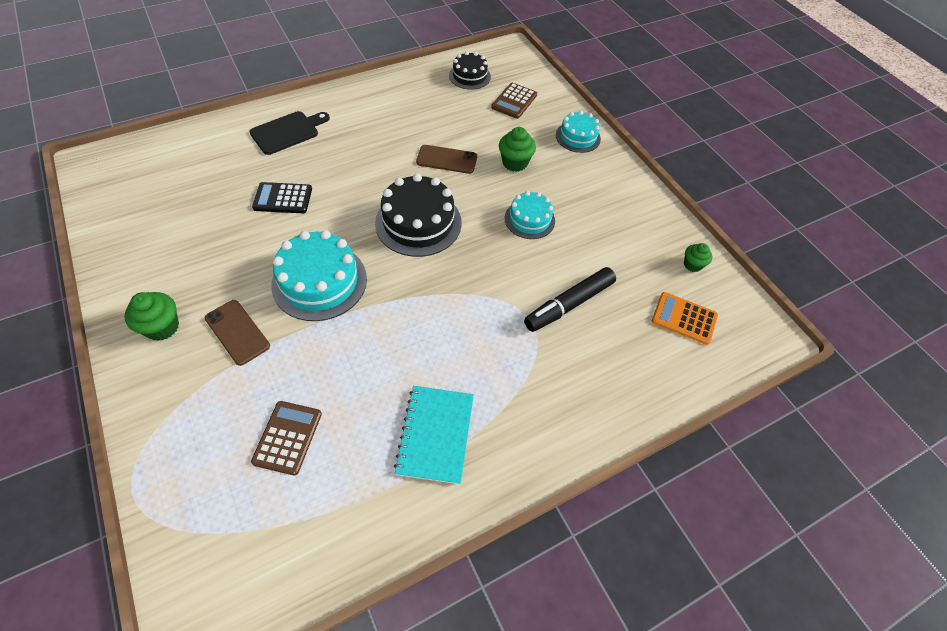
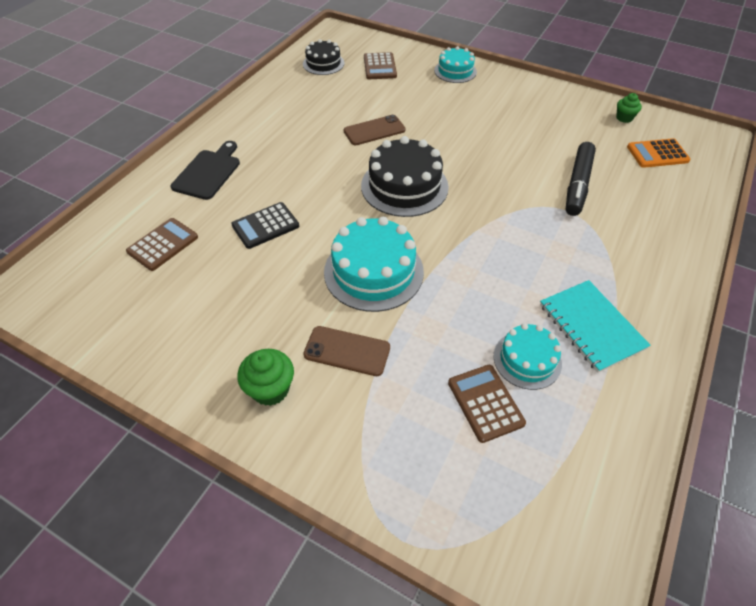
camera: 30 degrees left, 5 degrees down
(203, 174) = (163, 244): none -> brown calculator
(515, 163) = (430, 109): green cupcake -> none
(529, 219) = (485, 142): turquoise cake -> turquoise cake (527, 359)

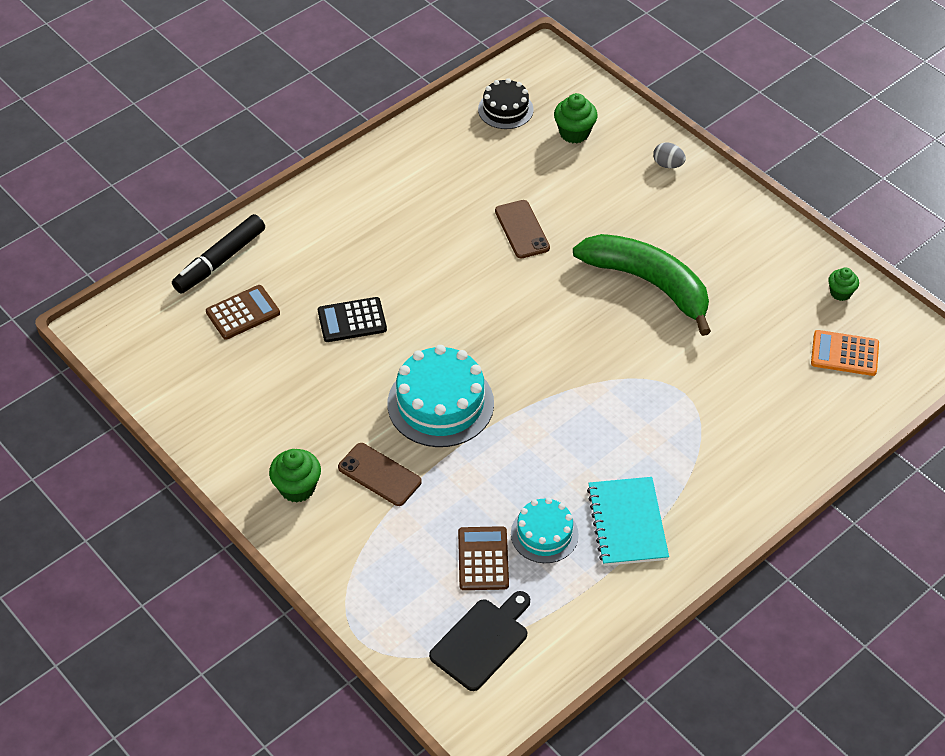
camera: 20 degrees right, 0 degrees up
(208, 172) = (314, 237): black cutting board -> black cutting board (482, 641)
(374, 130) = (522, 229): brown phone -> brown phone turned 75 degrees clockwise
(379, 67) = (574, 133): brown calculator -> green cupcake
(404, 186) = (520, 313): black cake -> none
(455, 71) = (668, 164): turquoise cake -> grey egg
(489, 143) = (649, 283): none -> green banana
(578, 184) = (719, 366): black marker -> black marker (220, 260)

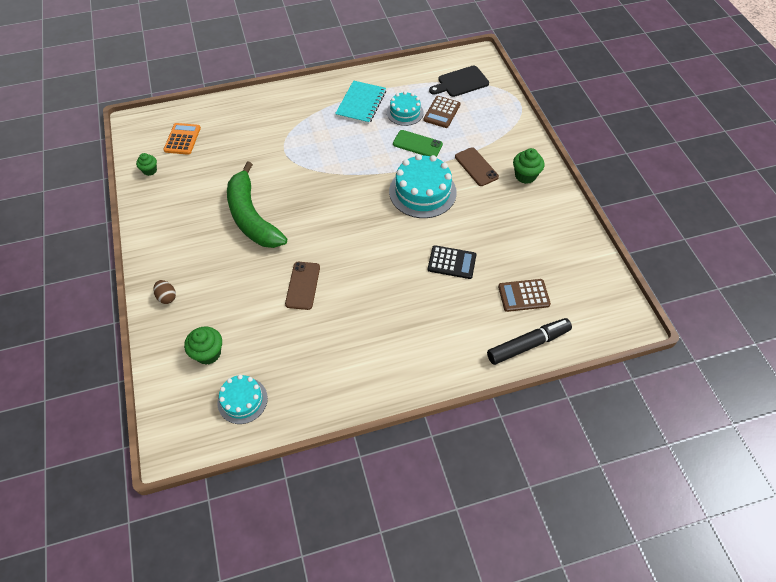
camera: 155 degrees left, 5 degrees up
(490, 480) = (417, 144): none -> green phone
(505, 109) = (242, 400): black cake -> turquoise cake
(668, 164) = (167, 297): grey egg -> brown egg
(844, 353) = (182, 139): orange calculator -> orange calculator turned 120 degrees counterclockwise

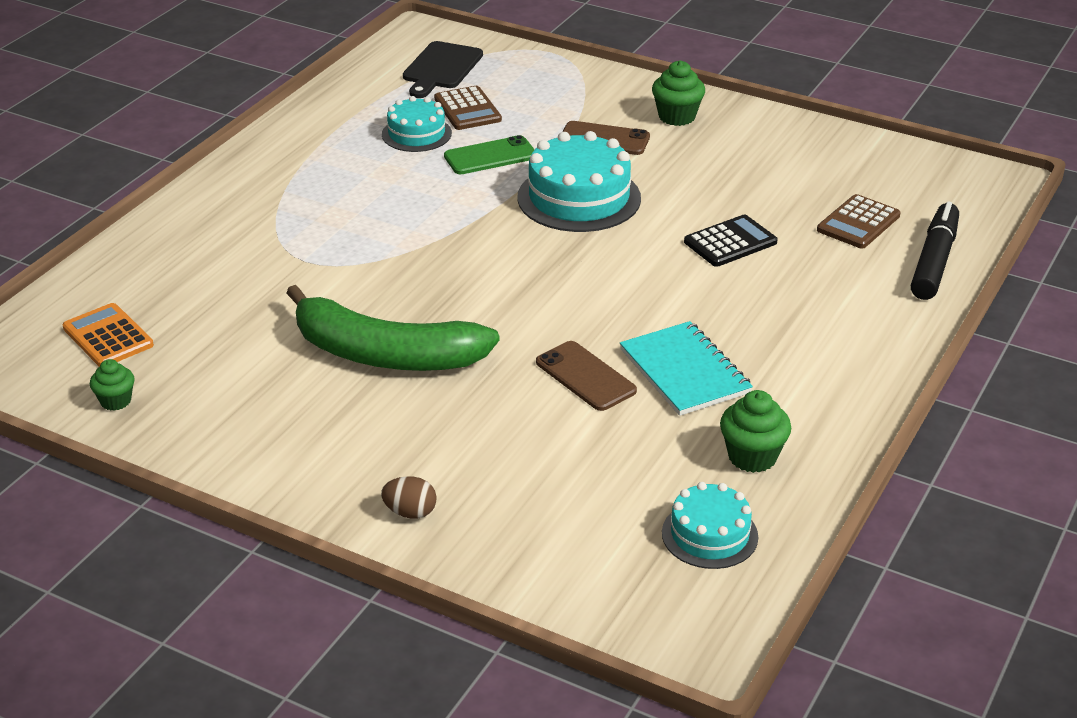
camera: 45 degrees left, 20 degrees down
(208, 353) = (579, 525): green cupcake -> green cupcake (752, 457)
(361, 103) = (336, 155): turquoise notebook -> turquoise notebook (684, 371)

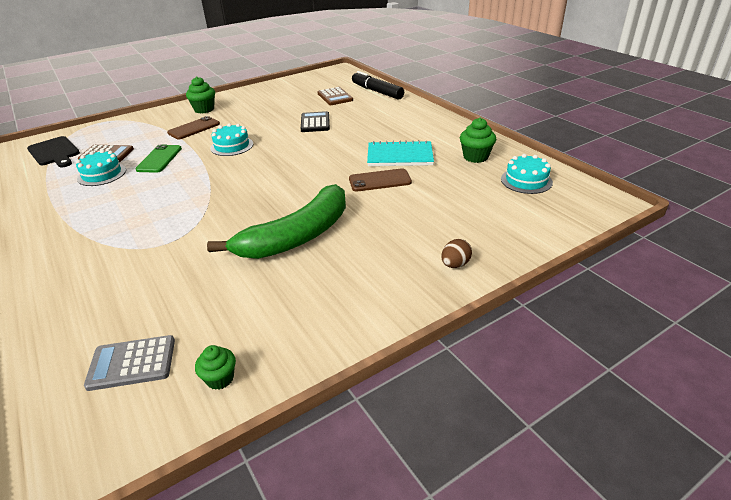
camera: 60 degrees left, 0 degrees up
(108, 336) = (132, 363): orange calculator -> grey calculator
(579, 198) = (232, 146): turquoise cake -> turquoise cake, size x0.60

